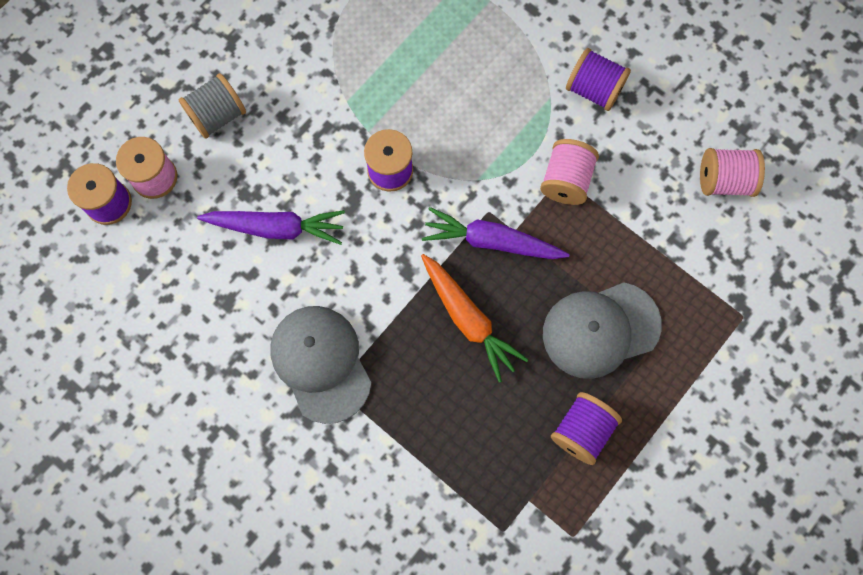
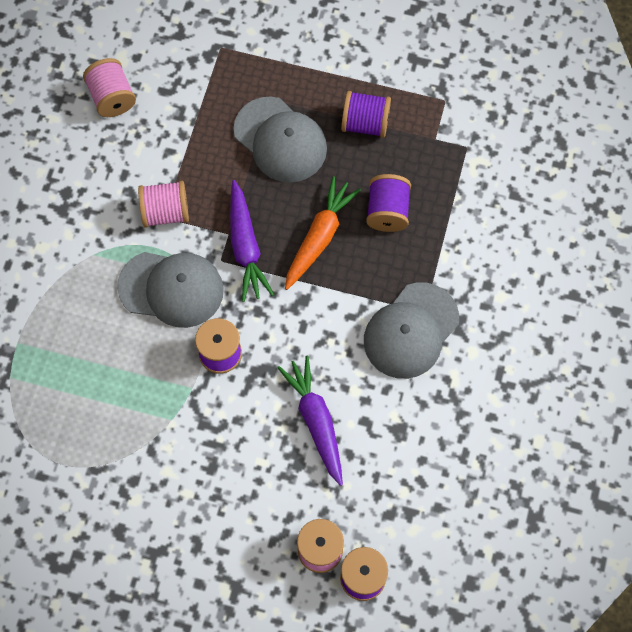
camera: 115 degrees left, 5 degrees down
(217, 116) = (236, 525): grey spool -> none
(479, 153) = (171, 288): none -> grey cap
(594, 90) = (71, 223): purple spool -> purple spool (387, 211)

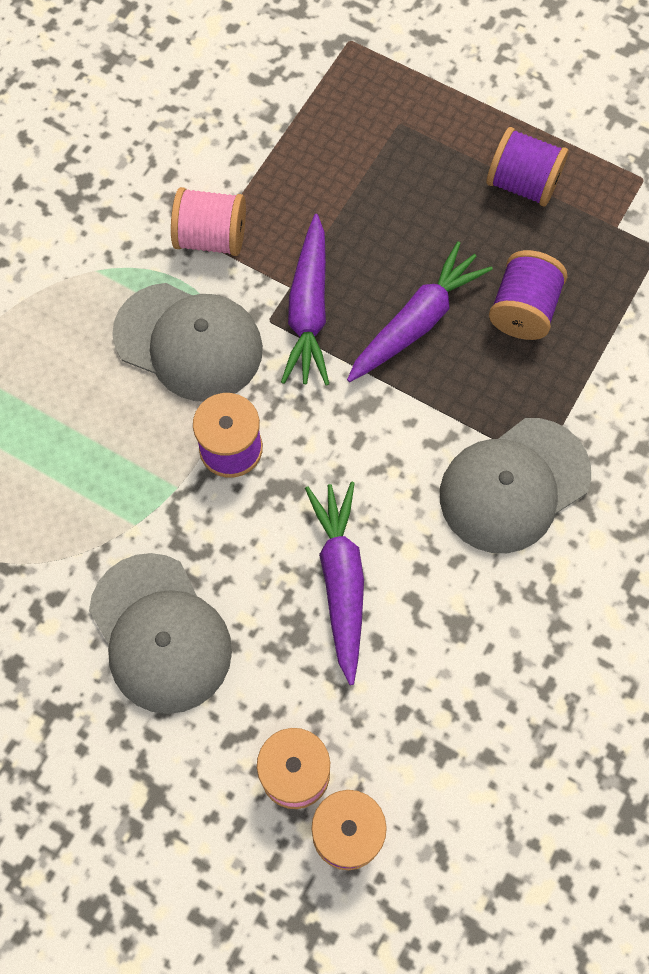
camera: 15 degrees right, 0 degrees up
(112, 97) = (184, 71): pink spool -> none
(280, 140) = (397, 178): grey cap -> grey cap (160, 633)
(319, 237) = (417, 321): orange carrot -> purple carrot

